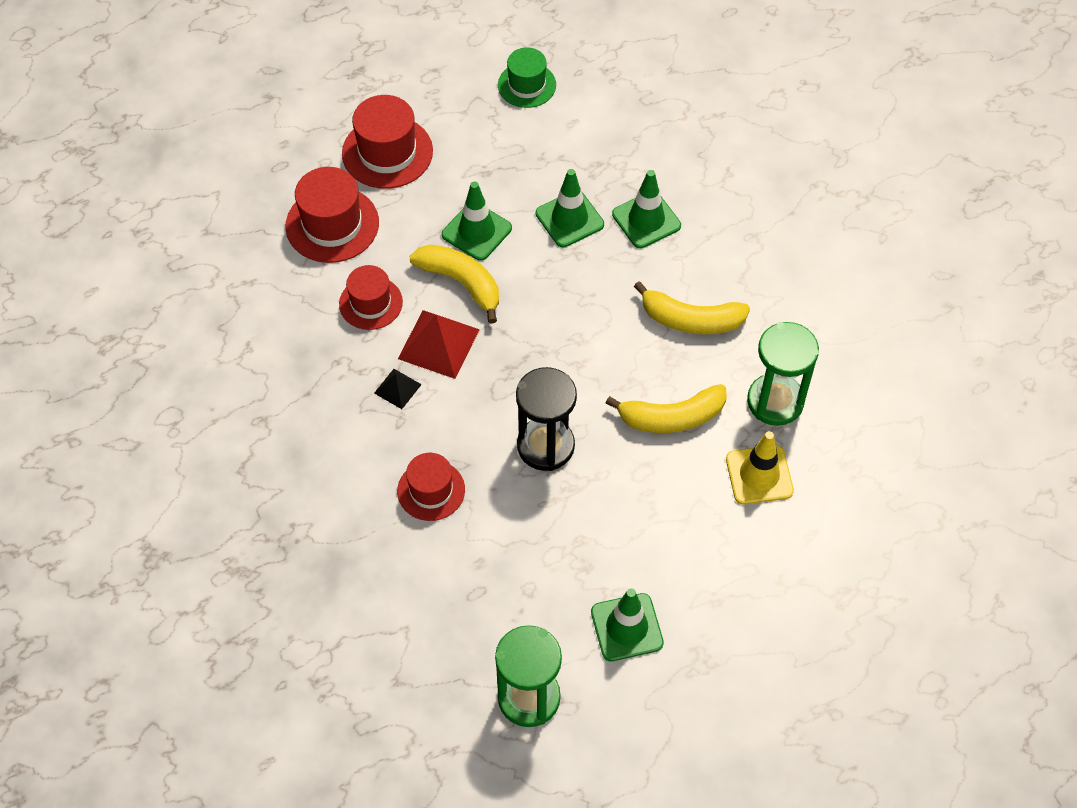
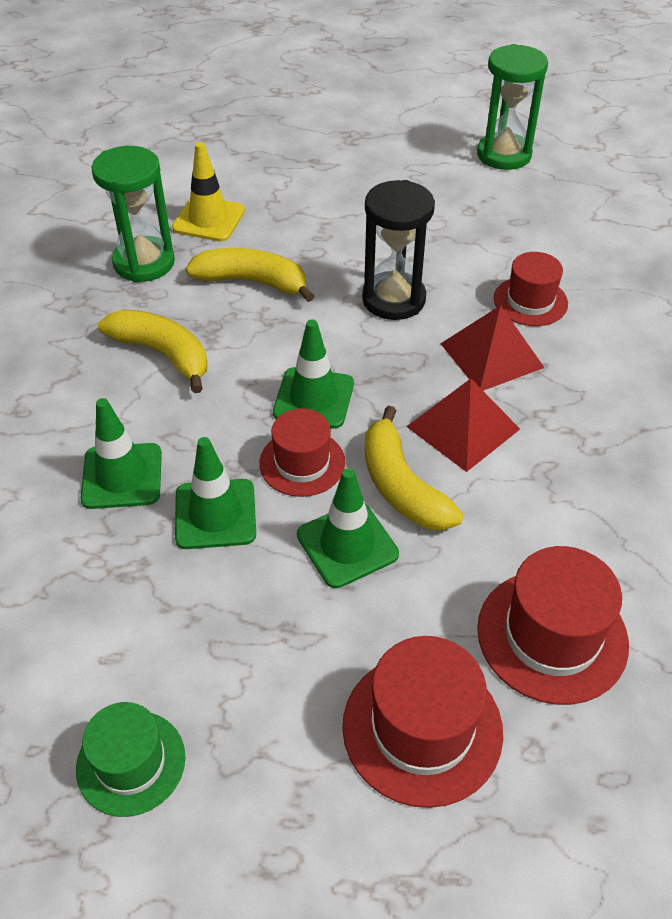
camera: 155 degrees left, 10 degrees down
(371, 303) = (531, 504): red hat -> red hat (302, 463)
(397, 388) = (531, 399): black pyramid -> none
(442, 418) = (492, 355): none -> red pyramid
(627, 627) = (398, 167): green traffic cone -> green traffic cone (313, 398)

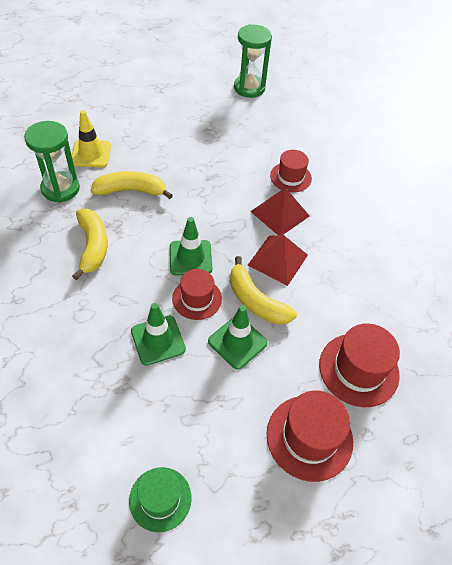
camera: 20 degrees left, 5 degrees up
(122, 476) = (95, 328): green traffic cone -> none
(163, 354) = (93, 246): yellow banana -> yellow banana turned 60 degrees clockwise
(393, 299) = (216, 188): black hourglass -> none

